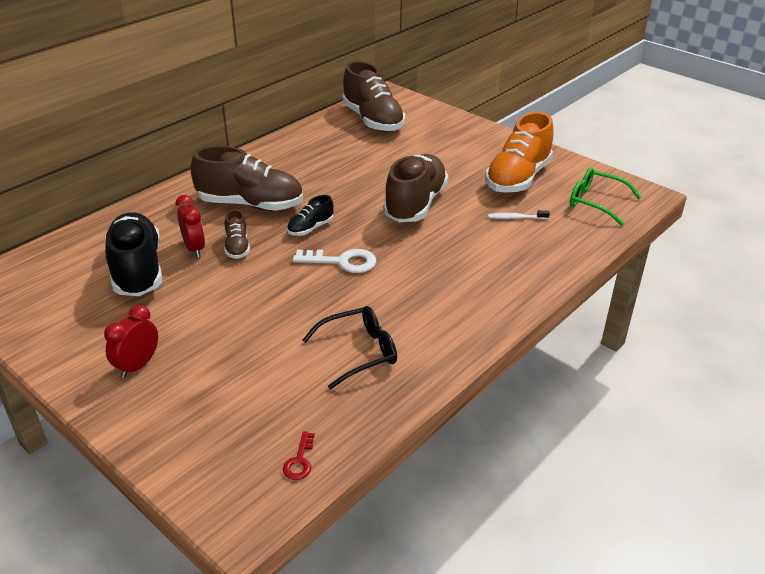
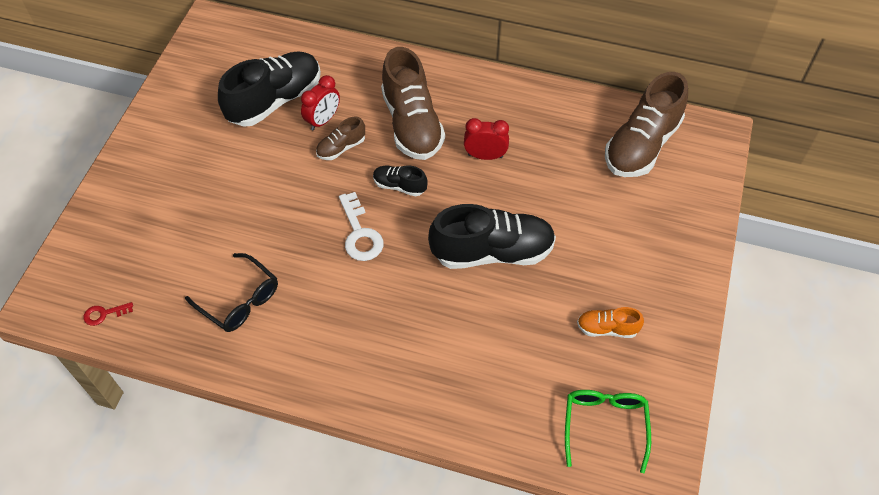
camera: 65 degrees right, 20 degrees up
(137, 366) = (164, 165): red clock -> red clock (485, 156)
(415, 204) = (492, 252): brown shoe -> black shoe
(516, 218) = (521, 353): white toothbrush -> none
(517, 178) = (607, 328): orange shoe -> orange shoe, size x0.48

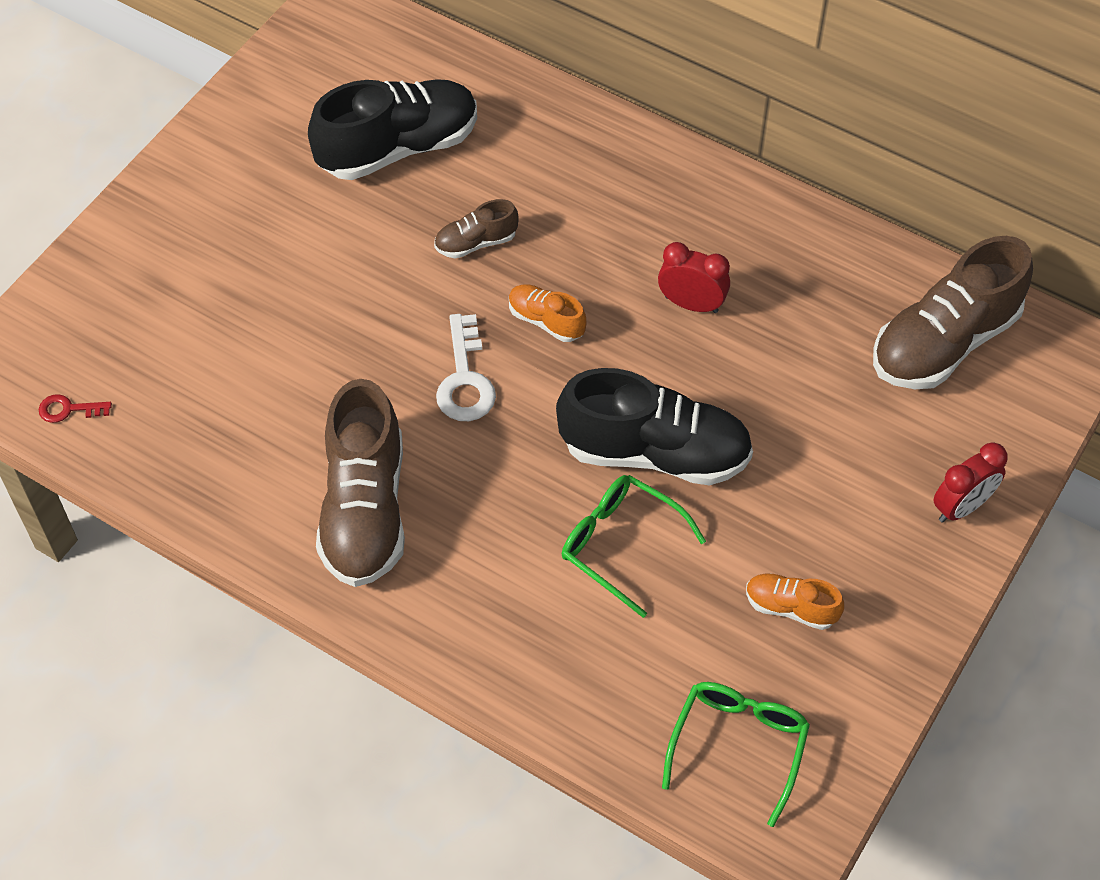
camera: 15 degrees right, 0 degrees up
(240, 301) = (264, 437): black glasses -> none
(323, 120) = (461, 194): red clock -> red clock (961, 507)
(399, 186) = (546, 321): black shoe -> orange shoe
(412, 124) = (594, 229): brown shoe -> brown shoe (365, 510)
(489, 314) = (619, 544): none -> green glasses

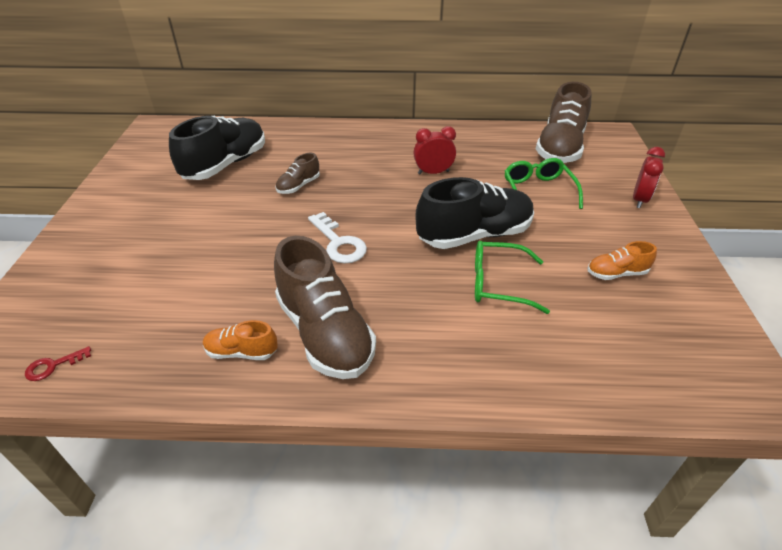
camera: 30 degrees left, 15 degrees down
(546, 321) = (364, 203): orange shoe -> orange shoe (241, 352)
(739, 744) = (670, 355): green glasses -> green glasses (537, 190)

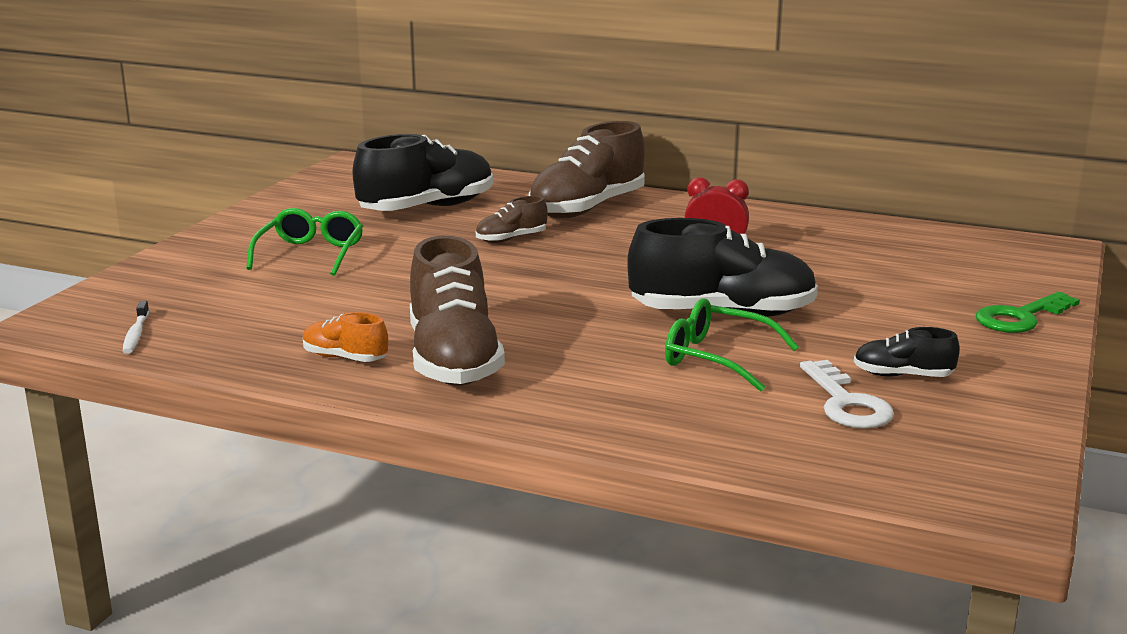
camera: 20 degrees right, 20 degrees down
(53, 366) = (136, 334): red key -> white toothbrush
(339, 243) = (527, 294): white key -> white key (846, 403)
(537, 190) = (861, 287): green glasses -> green glasses (311, 253)
(560, 148) = (942, 252): brown shoe -> brown shoe (587, 209)
(616, 273) = (902, 376): orange shoe -> black shoe
(639, 200) = (1020, 317): red clock -> green key

